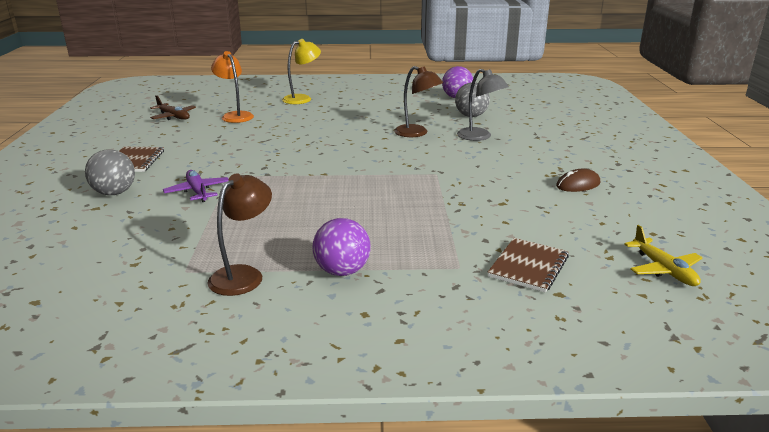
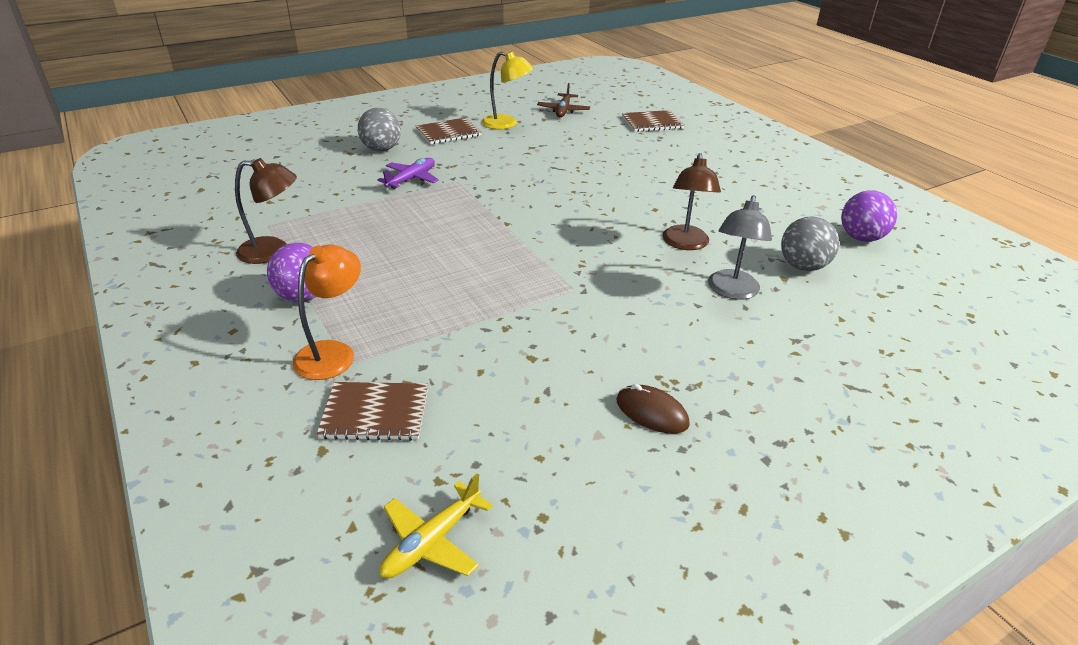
camera: 60 degrees right, 10 degrees up
(235, 116) = (602, 133): orange lamp -> orange lamp (333, 353)
(245, 99) = (652, 123): none -> brown notebook
(302, 99) = (699, 147): yellow lamp -> yellow lamp (506, 124)

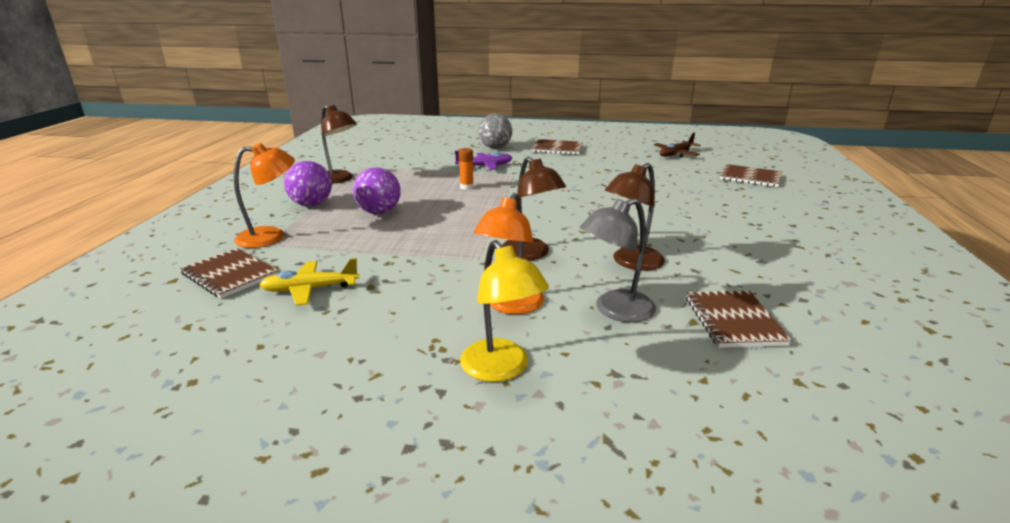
camera: 40 degrees right, 10 degrees down
(432, 541) = (119, 356): yellow plane -> yellow plane (310, 289)
(436, 212) = (466, 187): none -> orange glue stick
(506, 124) = (611, 152): yellow lamp -> yellow lamp (501, 369)
(606, 267) = (530, 254): none -> brown lamp
(651, 412) = (383, 360): brown mouse -> none
(663, 321) = (510, 306): none -> orange lamp
(803, 266) = (733, 320): grey ball -> brown notebook
(861, 238) = (859, 324): purple ball -> purple ball (379, 212)

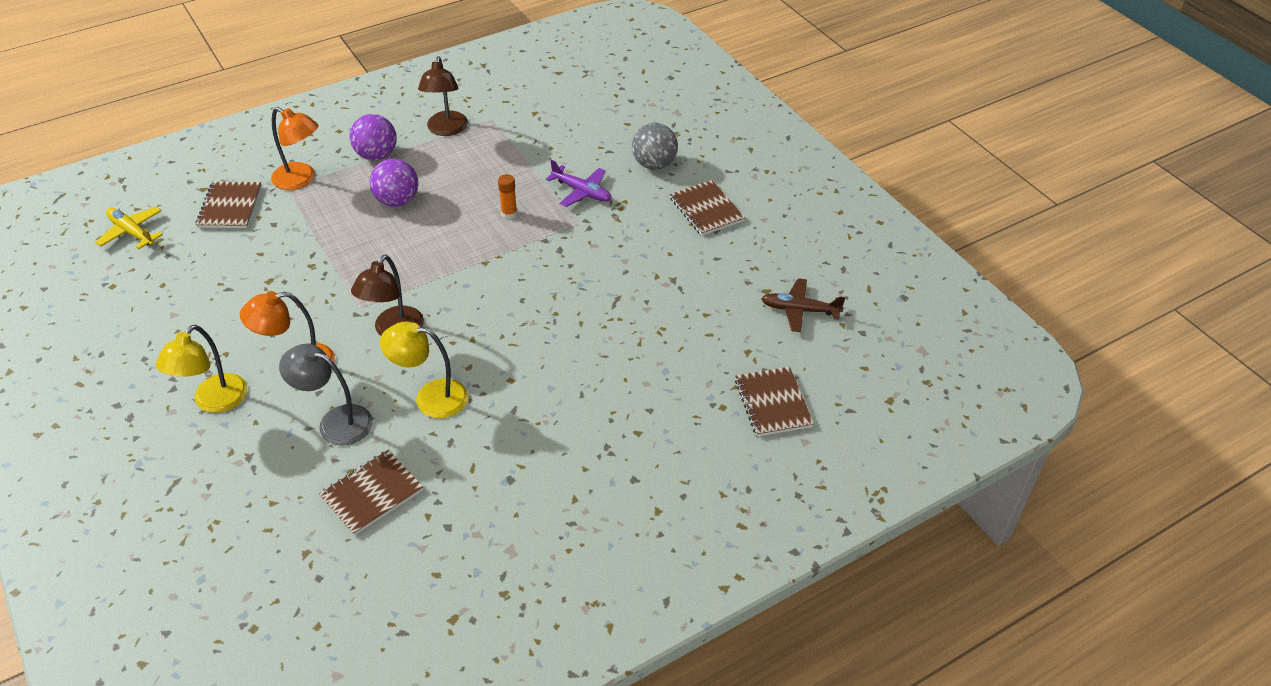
camera: 50 degrees right, 20 degrees up
(310, 289) = (241, 256): yellow plane -> yellow plane (132, 232)
(631, 262) = (430, 397): brown lamp -> yellow lamp

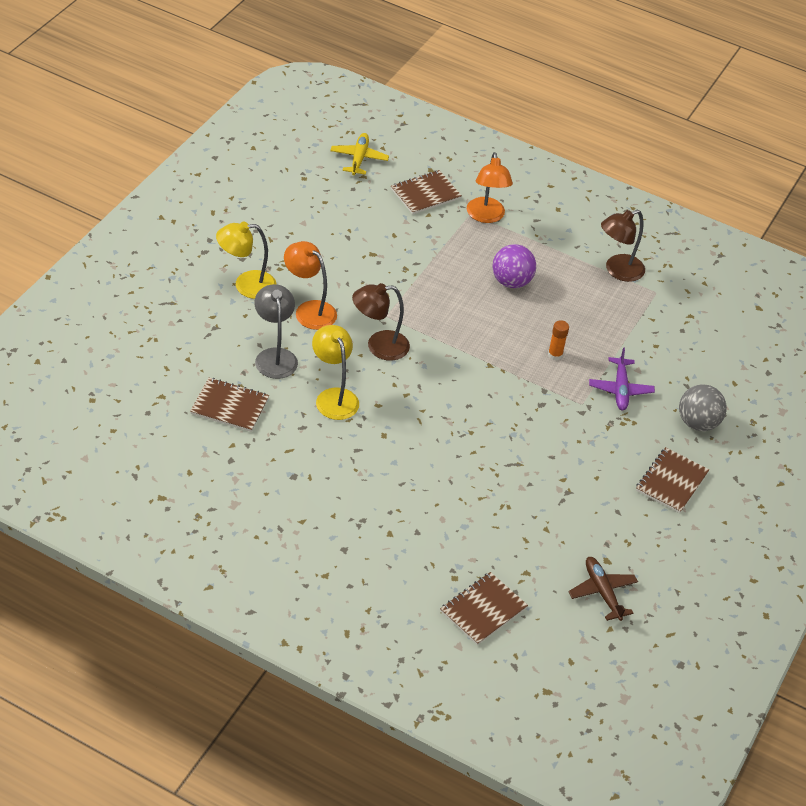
camera: 55 degrees right, 0 degrees up
(376, 155) = (550, 244): purple ball -> none

